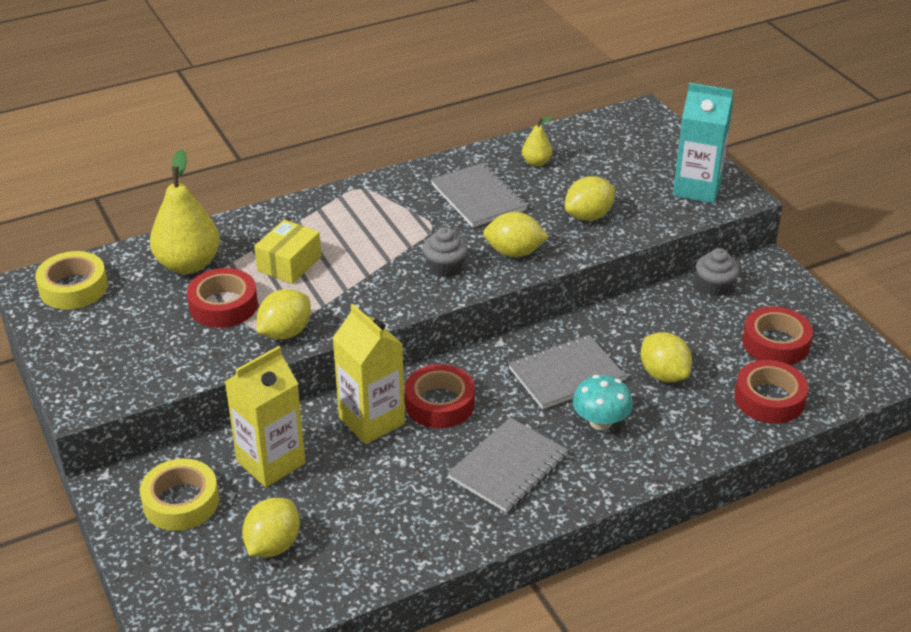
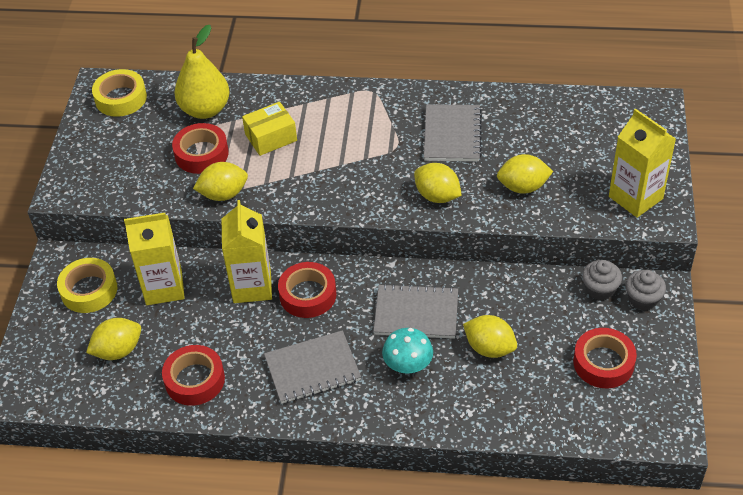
camera: 35 degrees right, 10 degrees up
(445, 267) = (376, 187): grey cupcake -> grey cupcake (643, 299)
(536, 162) = (525, 120): yellow pear -> none
(663, 374) = (489, 348): yellow lemon -> yellow lemon turned 60 degrees counterclockwise
(697, 188) = (635, 197): turquoise carton -> yellow carton
(769, 399) = (553, 408): red tape -> red tape (194, 380)

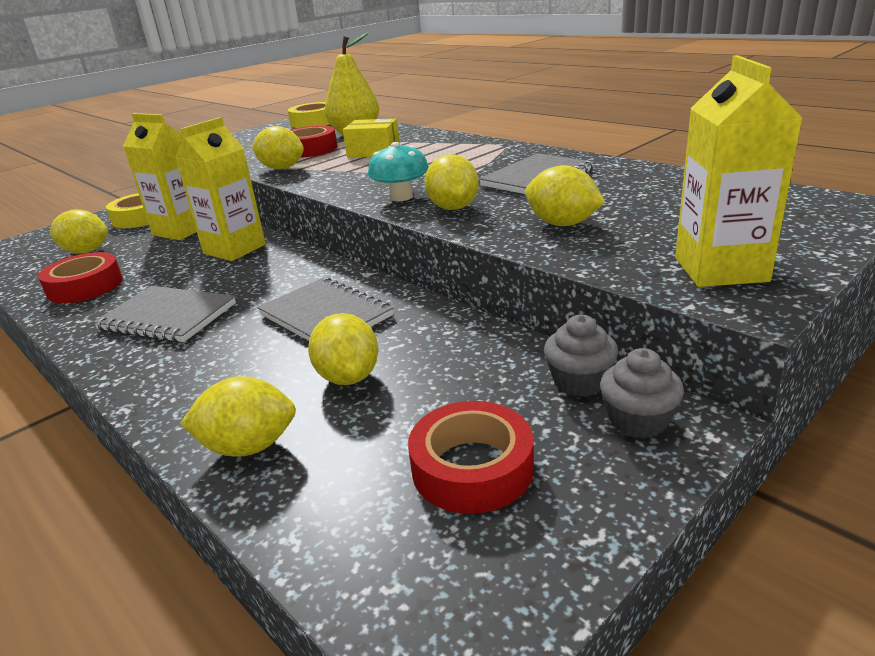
camera: 40 degrees right, 20 degrees down
(308, 295) = (262, 268): red tape -> none
(408, 365) = (245, 352): turquoise mushroom -> turquoise mushroom (401, 197)
(497, 412) = (248, 446): none -> yellow lemon

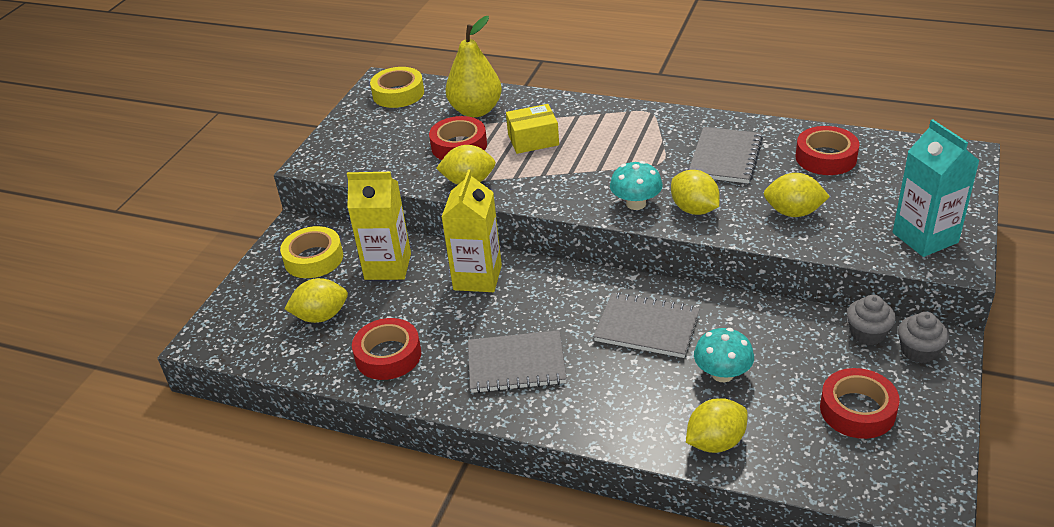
camera: 25 degrees left, 10 degrees up
(348, 377) = (722, 374): yellow lemon -> turquoise mushroom
(655, 189) = (826, 157): none -> red tape
(720, 269) = (925, 237): yellow carton -> turquoise carton

